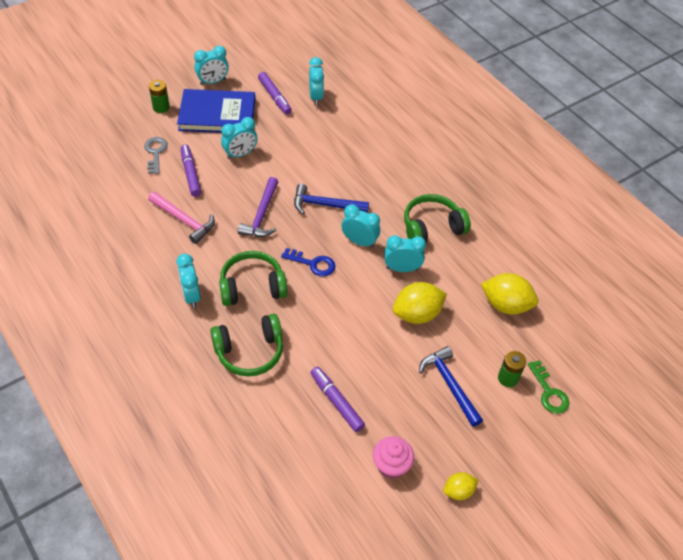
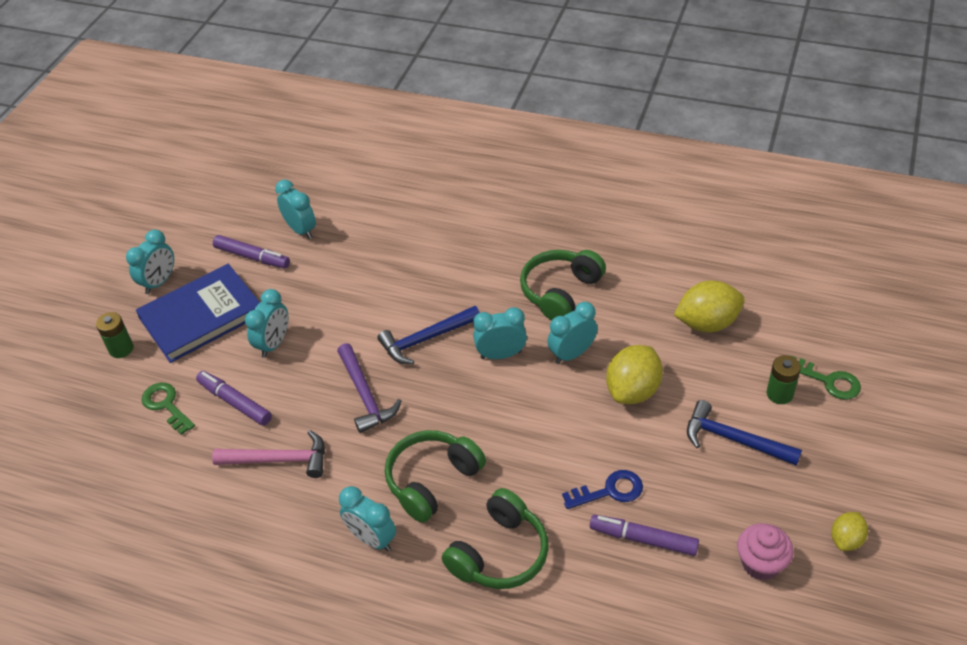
camera: 30 degrees left, 5 degrees down
(155, 153) = (166, 405): grey key -> green key
(313, 264) = (474, 410): blue key -> blue key (609, 491)

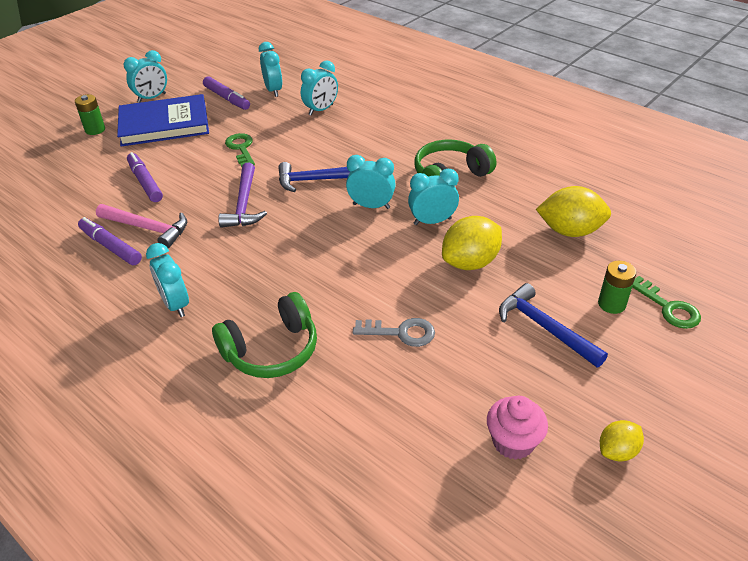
camera: 20 degrees right, 5 degrees down
(166, 405) = (97, 171): green key -> green key (241, 148)
(273, 344) = (201, 153): turquoise clock -> turquoise clock (321, 110)
(432, 481) = (254, 278): green headphones -> none
(609, 491) = (401, 333): blue key -> grey key
(643, 539) = (408, 381): purple marker -> purple marker (111, 246)

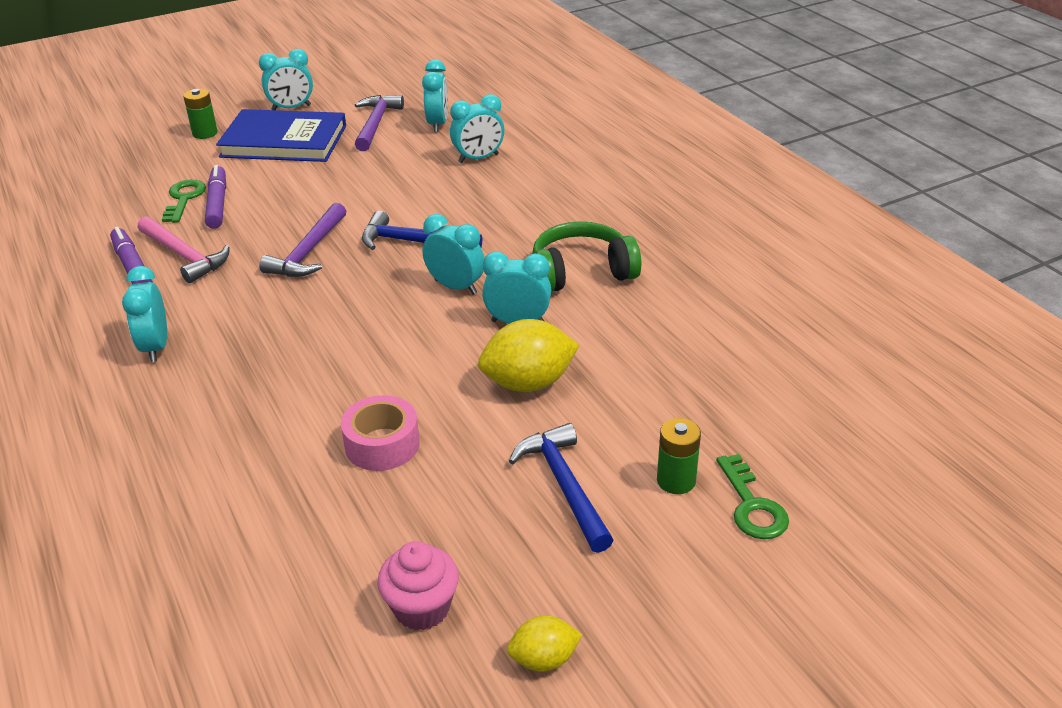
camera: 20 degrees right, 5 degrees down
(227, 98) = (376, 124): purple marker -> purple hammer
(241, 148) = (351, 186): green key -> green key (184, 199)
(271, 350) = (222, 424): green headphones -> none
(401, 333) = (382, 444): grey key -> pink tape
(570, 231) = (690, 376): yellow lemon -> none

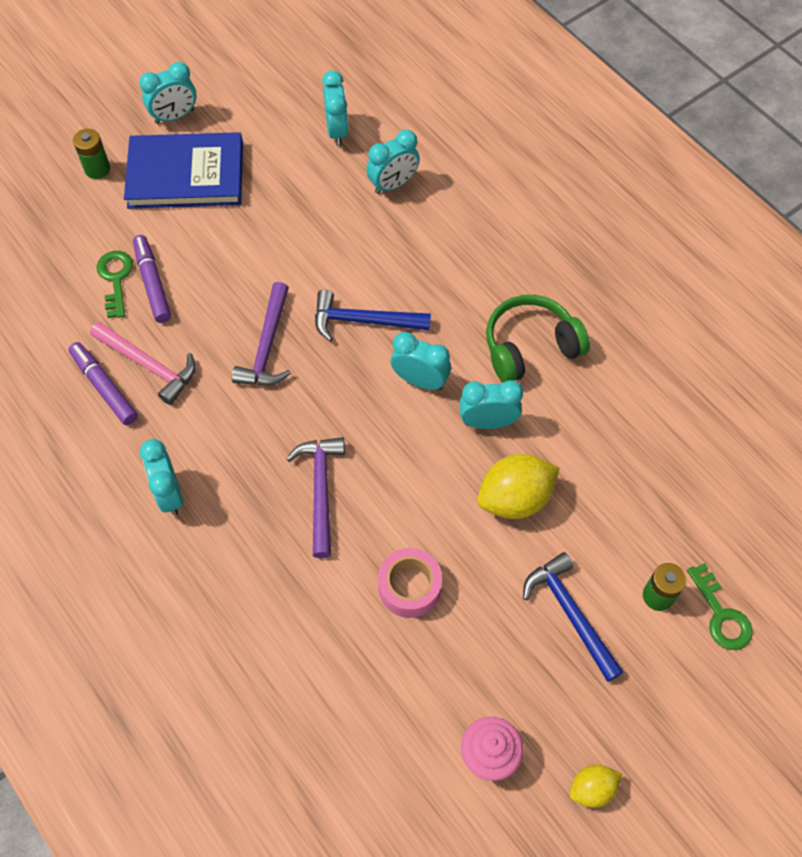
camera: 10 degrees left, 25 degrees up
(376, 124) = (273, 136): purple hammer -> purple hammer (321, 490)

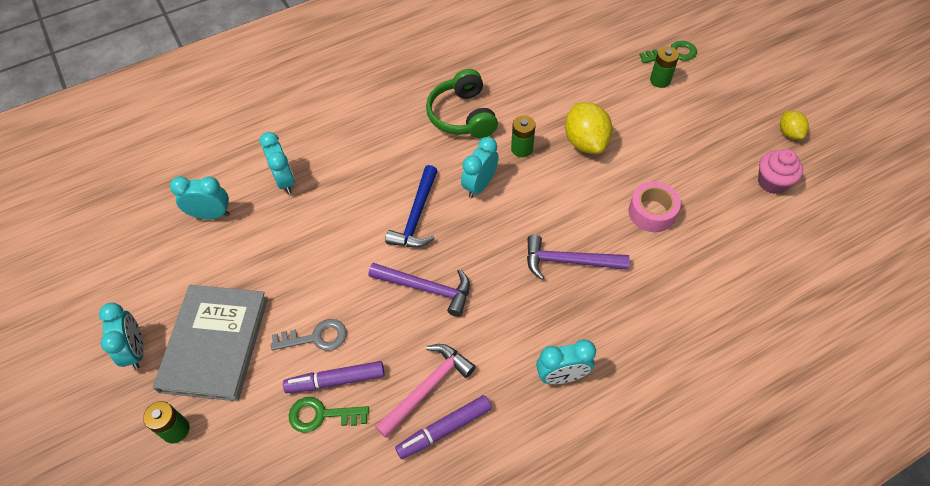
camera: 80 degrees left, 5 degrees down
(186, 174) = (214, 344): blue book -> grey book
(199, 256) = (316, 337): none -> grey key
(488, 422) = (522, 149): turquoise clock -> green battery
(570, 613) = (672, 125): blue hammer -> none

